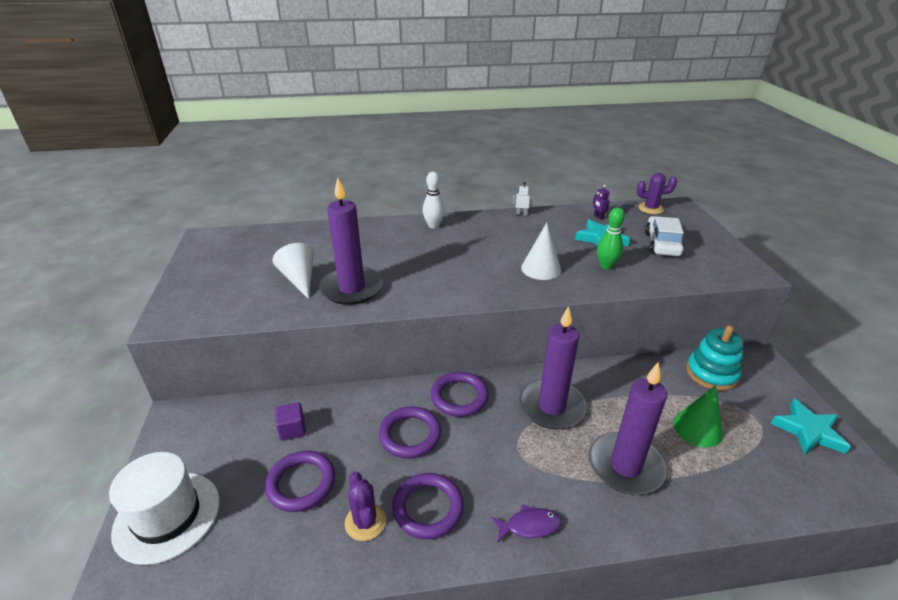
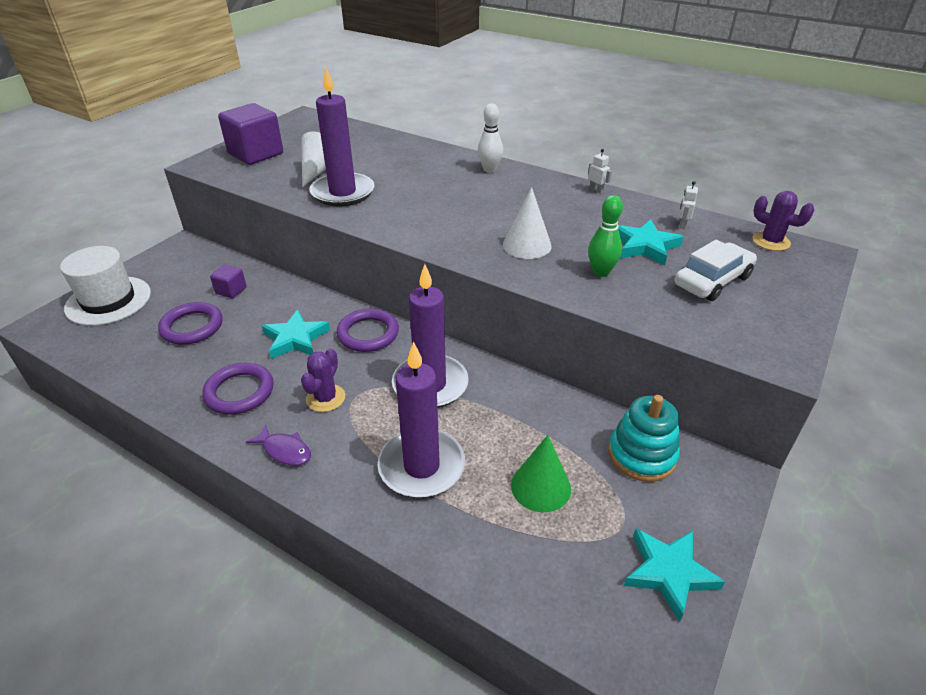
camera: 40 degrees right, 5 degrees up
(212, 288) = (256, 154): none -> purple cube
(365, 522) = (194, 374): purple cactus -> purple cactus (325, 398)
(410, 435) = (295, 338): purple ring -> turquoise star
(598, 217) = (682, 225): purple robot -> white robot

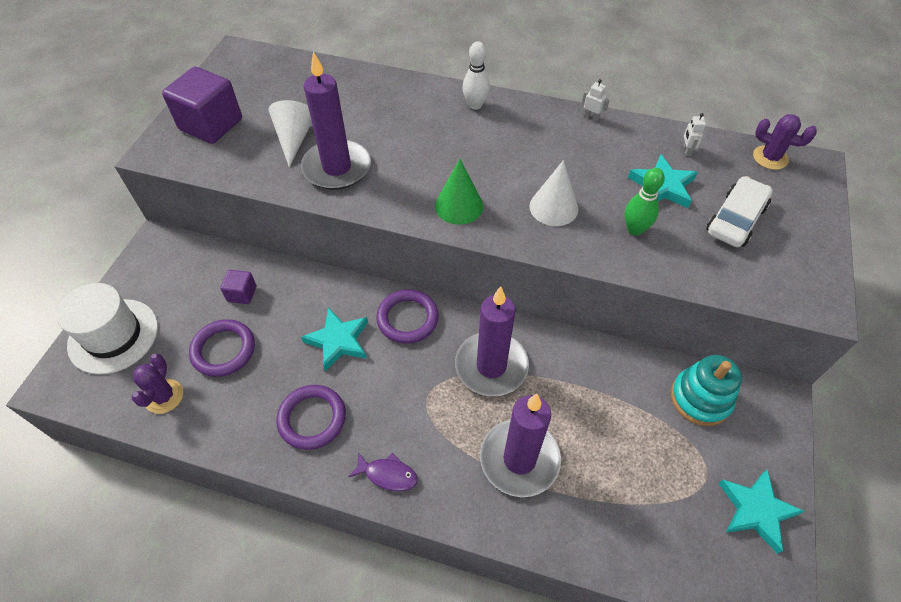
camera: 15 degrees left, 15 degrees up
(325, 398) = (400, 405): purple cactus -> purple cactus (164, 396)
(540, 486) = (628, 453): green cone -> green cone (459, 206)

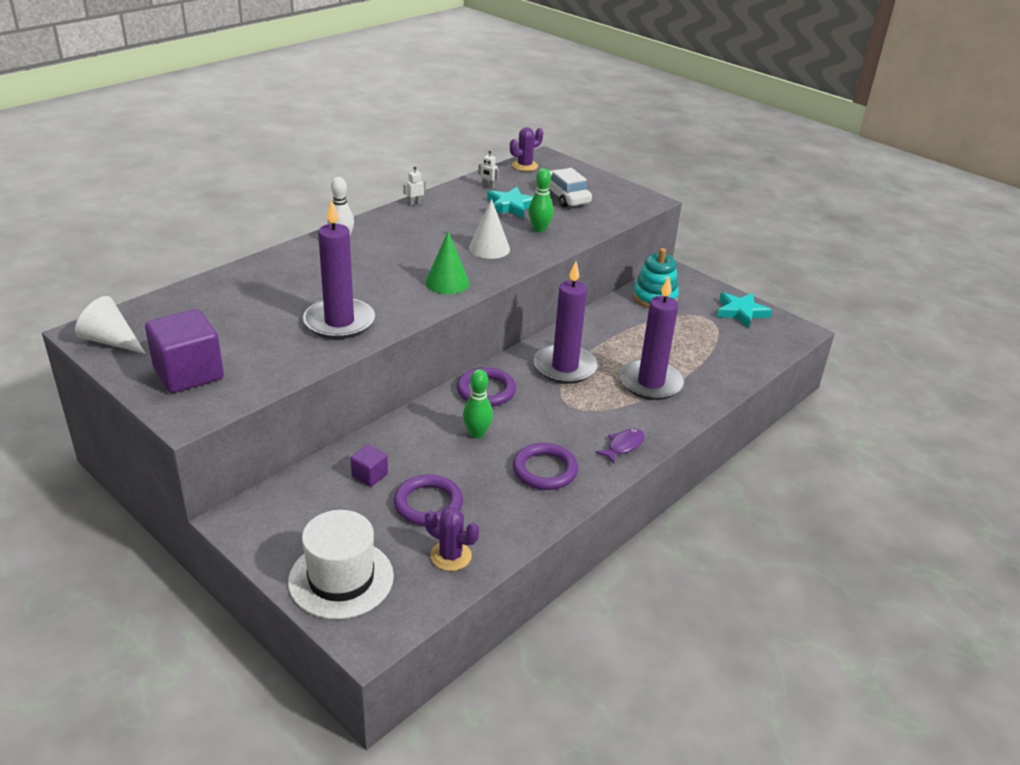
camera: 65 degrees left, 20 degrees down
(294, 138) = (273, 333): white cone -> white cone (111, 340)
(338, 341) = (477, 433): turquoise star -> green bowling pin

